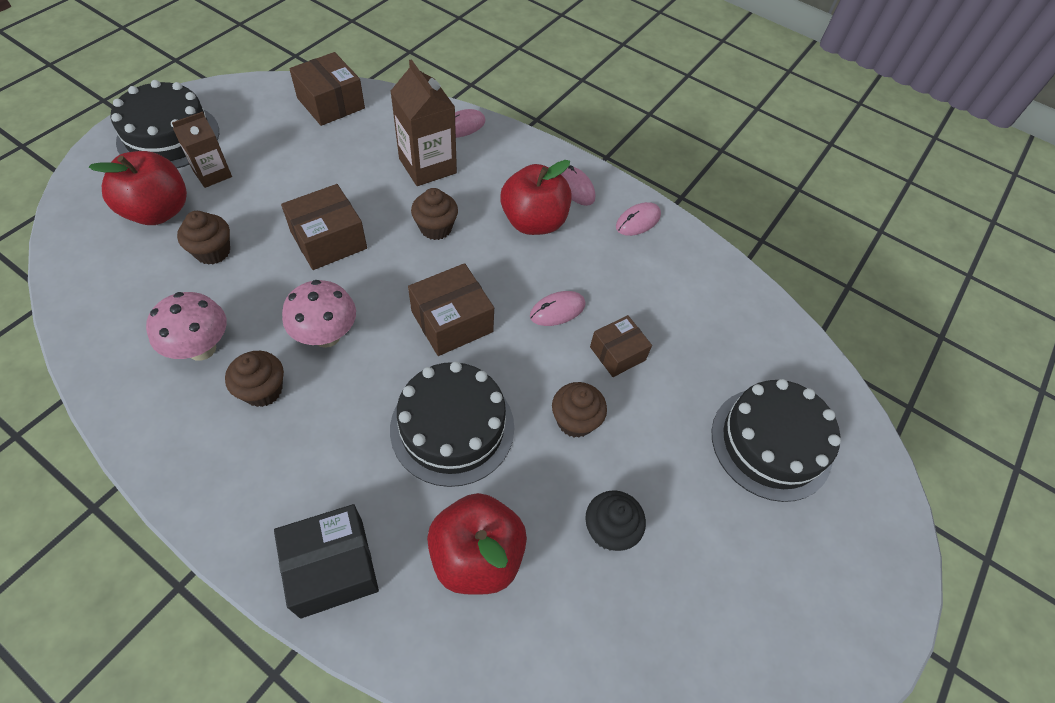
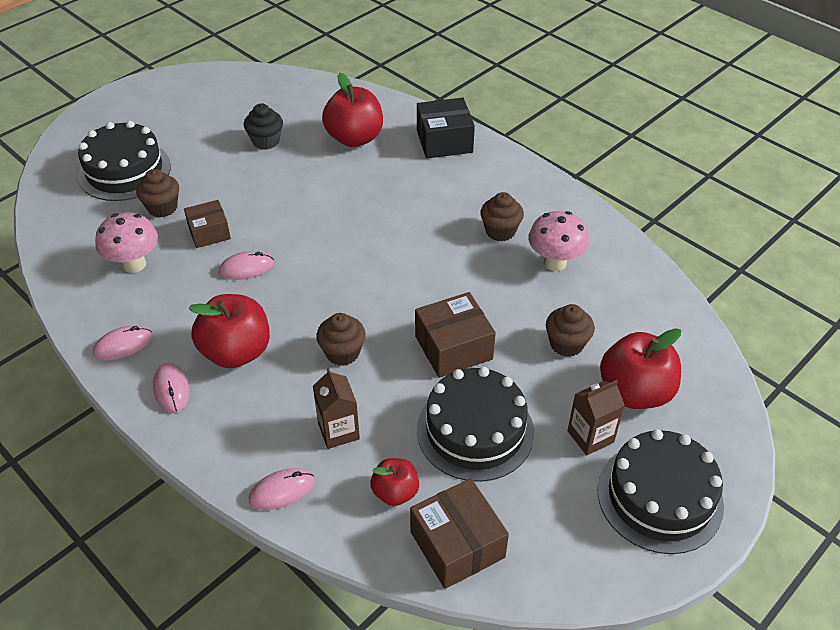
camera: 165 degrees left, 10 degrees down
(327, 336) = (452, 264): pink mushroom -> pink mushroom (134, 264)
(377, 129) = (395, 492): none -> red apple
(427, 166) = (338, 431): brown carton -> brown carton, size x0.63
(452, 321) = (343, 266): brown box -> none
(452, 427) = (357, 198): black cake -> black cake (475, 430)
(575, 421) = (264, 194): brown cupcake -> brown cupcake (162, 208)

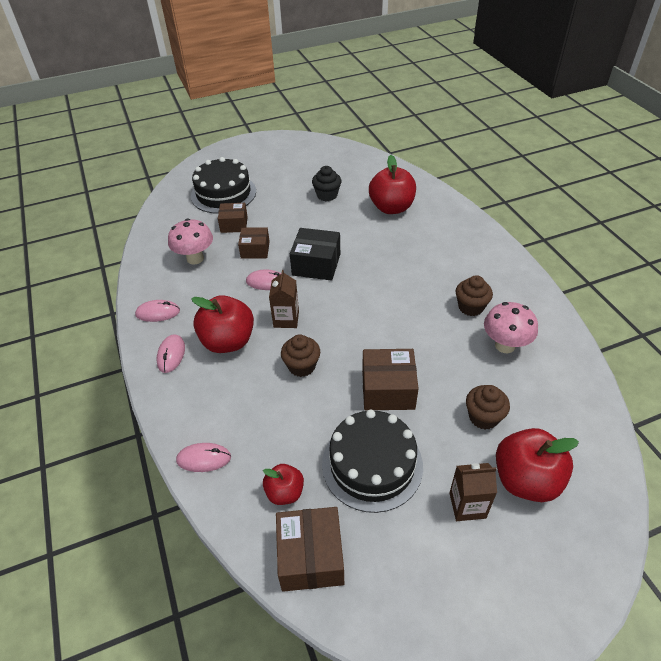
camera: 25 degrees right, 0 degrees up
(162, 208) = (234, 224): brown cupcake -> brown box
(338, 431) = (268, 426): brown carton -> brown carton (286, 319)
(444, 141) = (459, 226): black box -> black box (316, 264)
(659, 497) = (506, 586): black cake -> none

